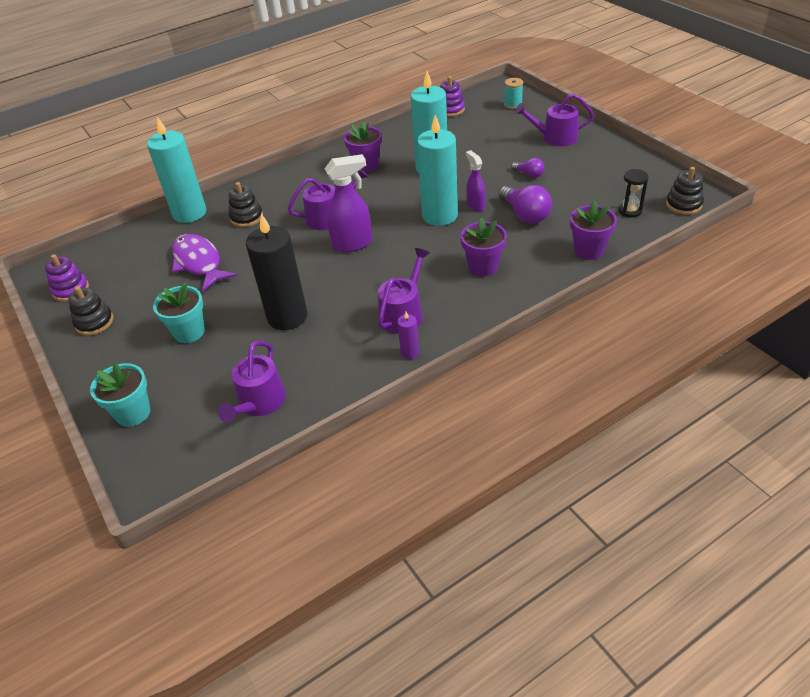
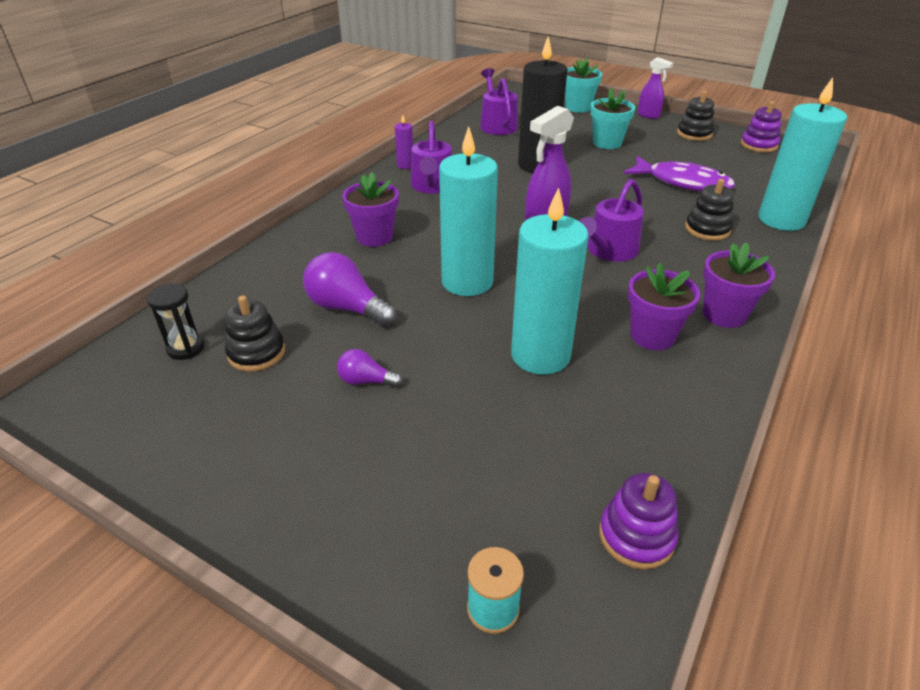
camera: 150 degrees right, 5 degrees down
(475, 205) = (426, 307): purple spray bottle -> purple spray bottle (648, 115)
(555, 137) = (342, 496): purple watering can -> none
(589, 250) = (248, 279): purple flower pot -> purple flower pot (724, 314)
(683, 204) = (92, 379): black stacking toy -> black stacking toy (256, 353)

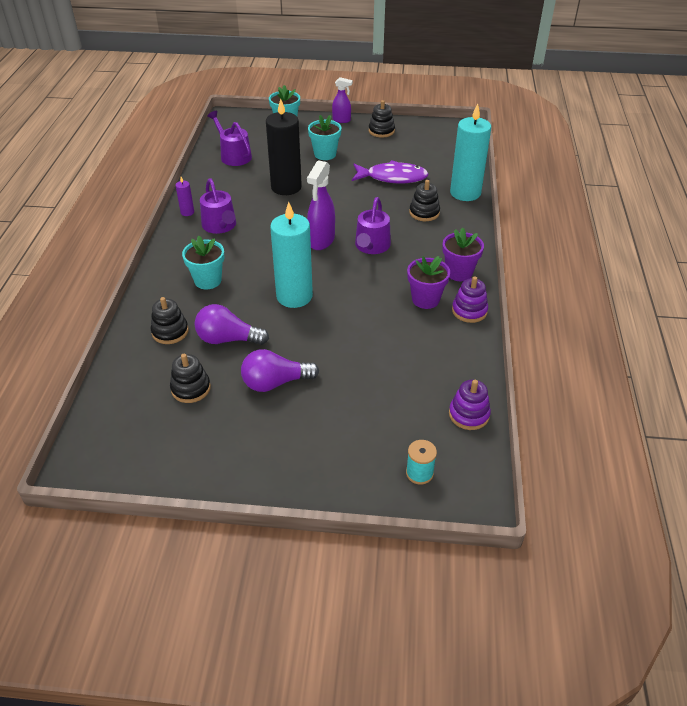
camera: 25 degrees left, 5 degrees up
(186, 348) = (139, 401): black hourglass -> none
(287, 280) = (170, 332): none -> black stacking toy
(366, 381) = (275, 382): purple light bulb -> purple light bulb, size x1.79
(374, 237) = (208, 280): purple flower pot -> turquoise flower pot
(540, 355) = (368, 332): turquoise candle -> none
(758, 145) = (428, 131): purple stacking toy -> purple stacking toy (469, 311)

